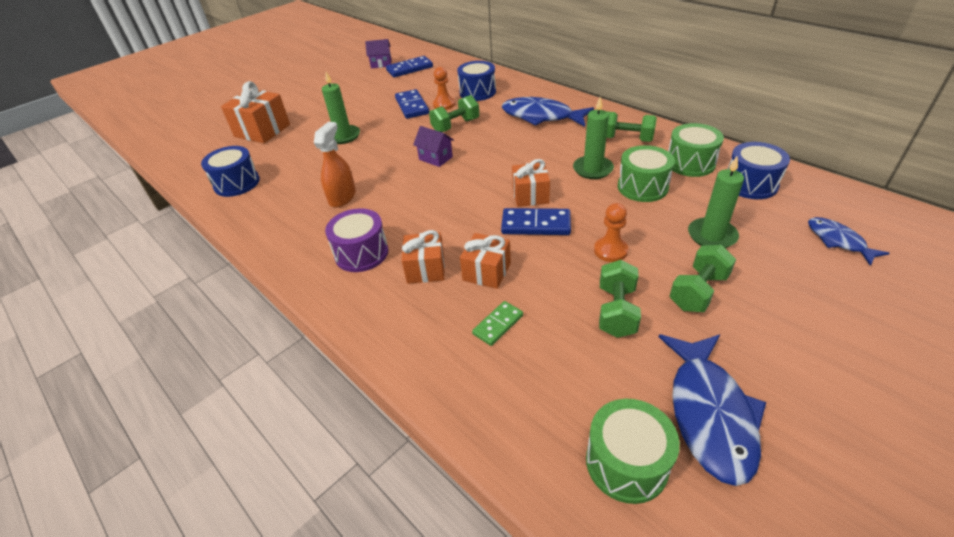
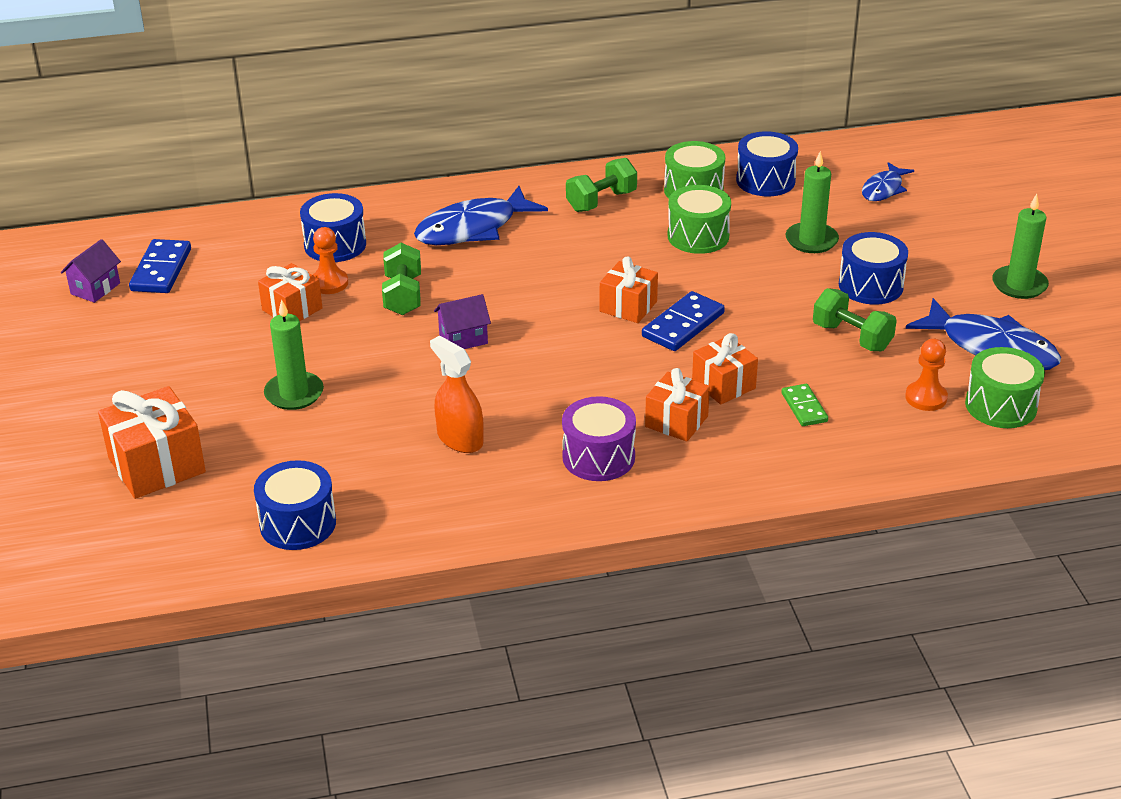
camera: 60 degrees left, 5 degrees down
(412, 106) = (292, 309): blue domino -> orange gift
(592, 169) = (630, 248): green candle -> green candle (1019, 285)
(610, 250) = (772, 302): orange pawn -> orange pawn (926, 398)
(698, 291) = (870, 285): green dumbbell -> blue drum
(838, 241) = (883, 189): blue fish -> blue fish turned 60 degrees counterclockwise

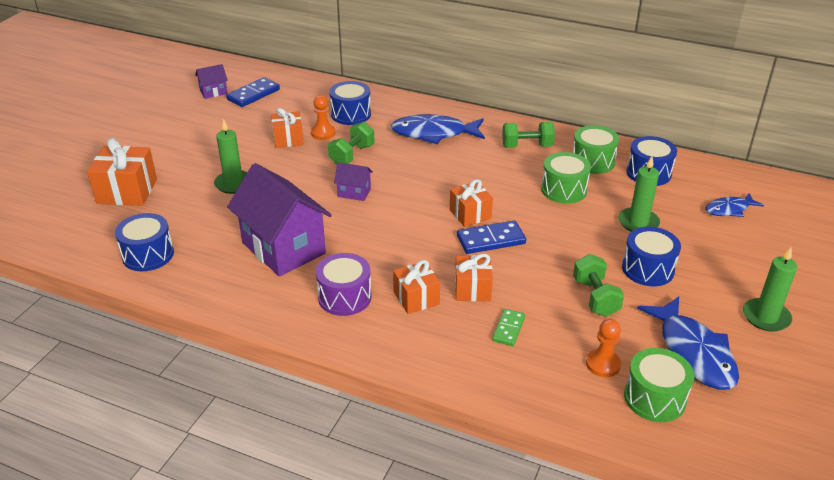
camera: 35 degrees right, 0 degrees up
(460, 439) = (283, 248): orange spray bottle -> purple house

